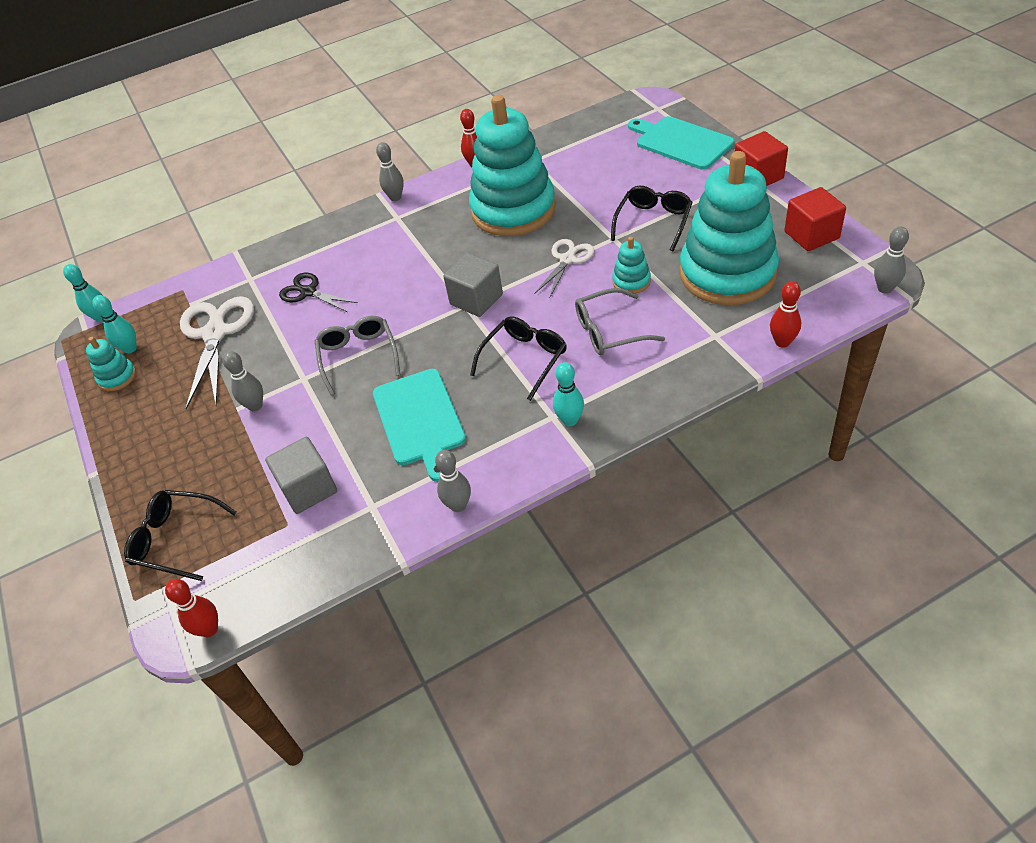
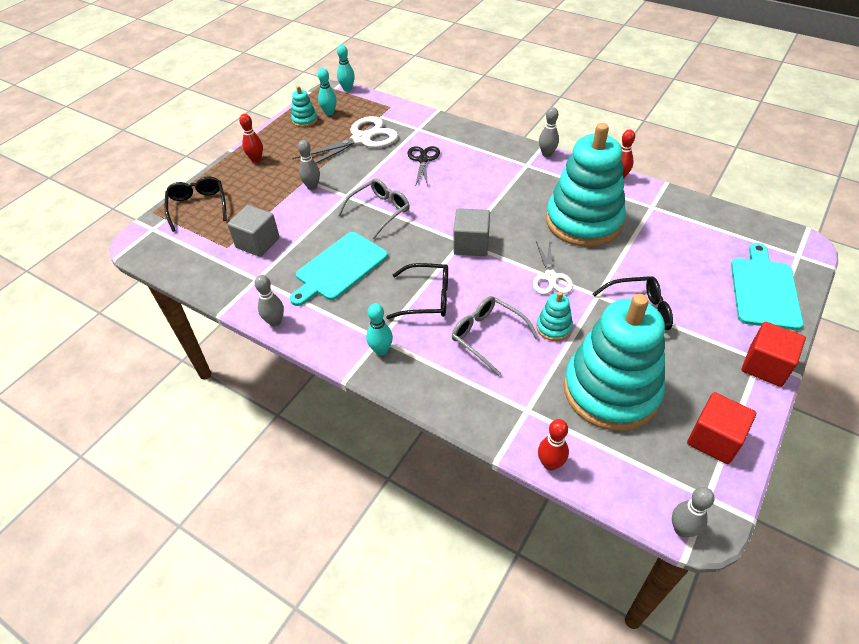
camera: 55 degrees right, 0 degrees up
(209, 629) = (142, 252): red bowling pin -> red bowling pin (256, 159)
(567, 260) = (550, 277): white scissors -> white scissors turned 90 degrees clockwise

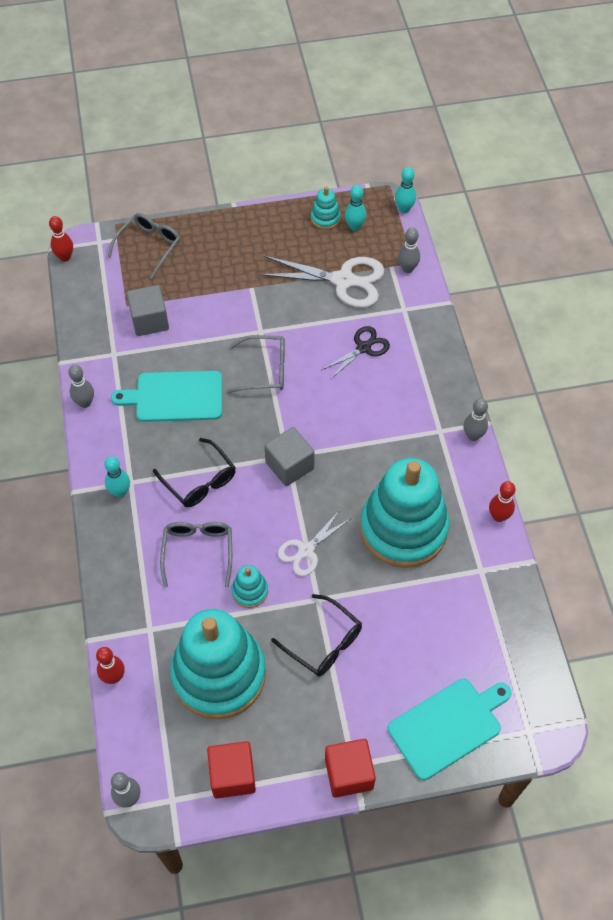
camera: 45 degrees right, 10 degrees up
(198, 206) = (149, 246): black glasses -> grey glasses
(256, 159) = (240, 232): red bowling pin -> red bowling pin (65, 257)
(312, 186) = (247, 299): grey bowling pin -> grey bowling pin (407, 268)

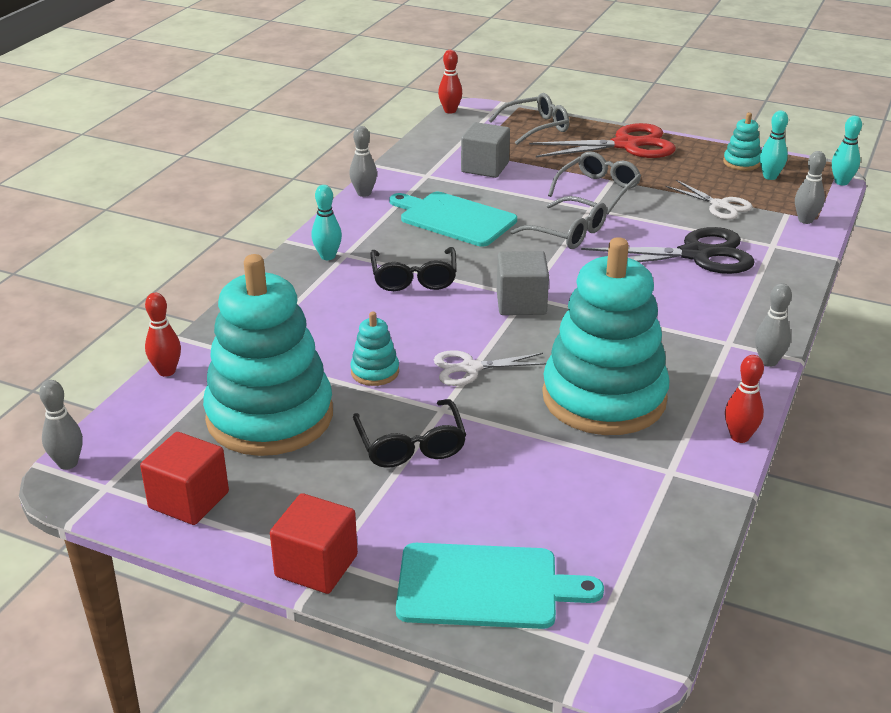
camera: 35 degrees right, 25 degrees down
(198, 552) = (355, 323): grey glasses -> grey glasses (598, 190)
(231, 237) = (626, 145): none -> red scissors
(343, 280) = (719, 205): white scissors -> white scissors, size x0.58
(363, 348) = (695, 255): black scissors -> black scissors, size x1.71

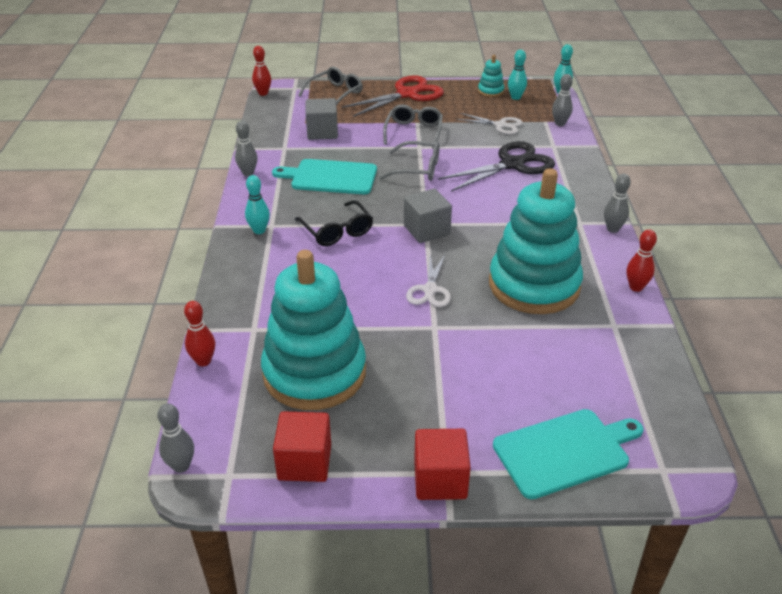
camera: 25 degrees left, 5 degrees up
(375, 372) = (365, 313): turquoise stacking toy -> none
(411, 445) = (434, 361): black glasses -> none
(470, 368) = (430, 290): white scissors -> white scissors turned 45 degrees counterclockwise

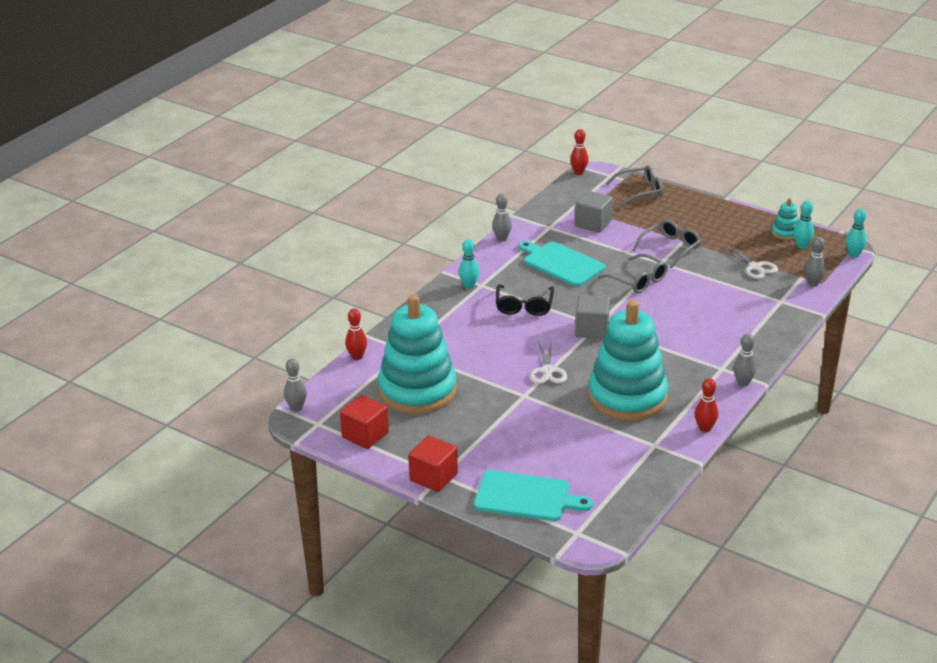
camera: 35 degrees right, 5 degrees down
(407, 94) = (703, 212): red scissors -> none
(430, 290) = (547, 371): white scissors -> white scissors turned 45 degrees counterclockwise
(512, 164) = (723, 304): black scissors -> none

